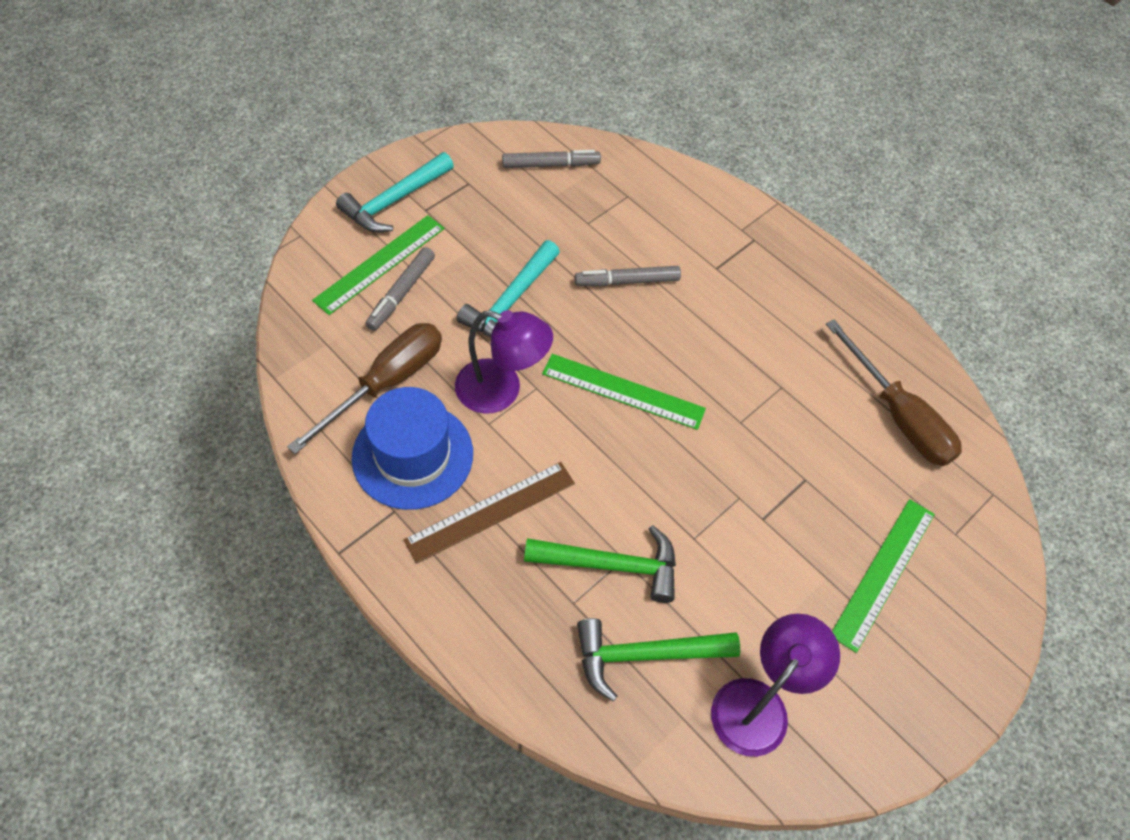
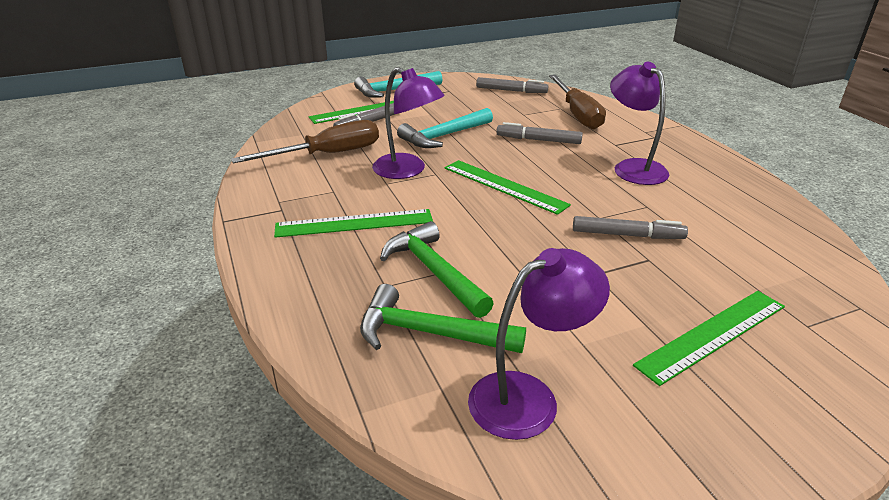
camera: 25 degrees right, 25 degrees down
(413, 455) = (318, 187): blue hat -> none
(491, 511) = (354, 223): brown ruler -> green ruler
(611, 565) = (434, 271): green hammer -> green hammer turned 150 degrees counterclockwise
(748, 314) = (633, 167): none -> purple lamp
(775, 445) = (627, 235): none -> grey marker
(898, 415) = (759, 240): brown screwdriver -> brown screwdriver (577, 114)

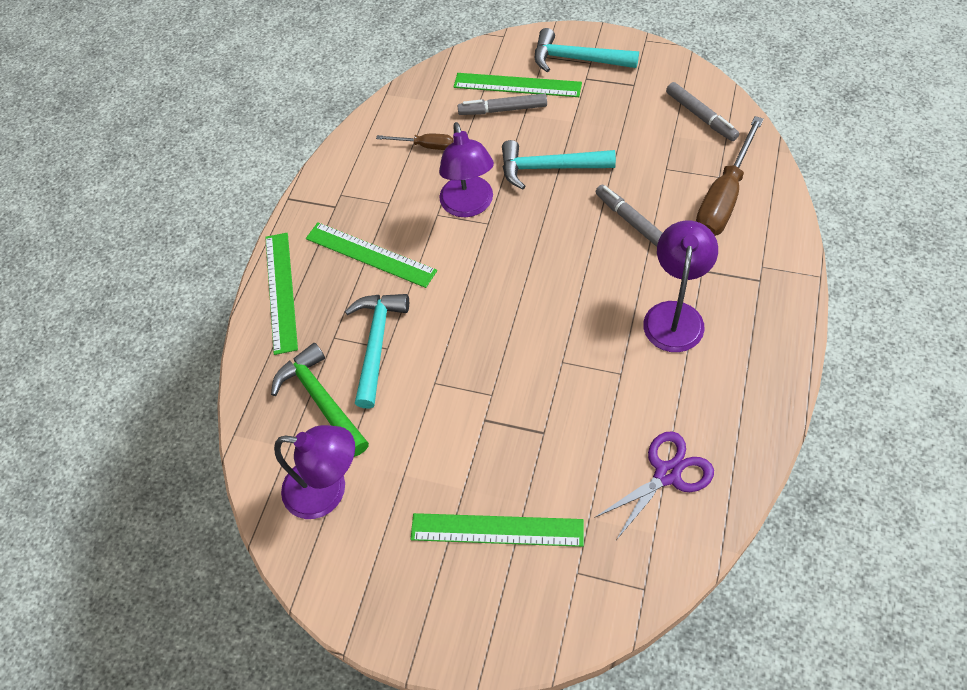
camera: 45 degrees right, 25 degrees up
(327, 155) = (425, 146): brown screwdriver -> brown screwdriver, size x0.52
(434, 271) = (377, 343): green hammer -> turquoise hammer
(504, 186) = (527, 273): green ruler -> green ruler (281, 291)
(627, 235) = (559, 396): grey marker -> none
(760, 239) = (667, 474): none -> purple scissors

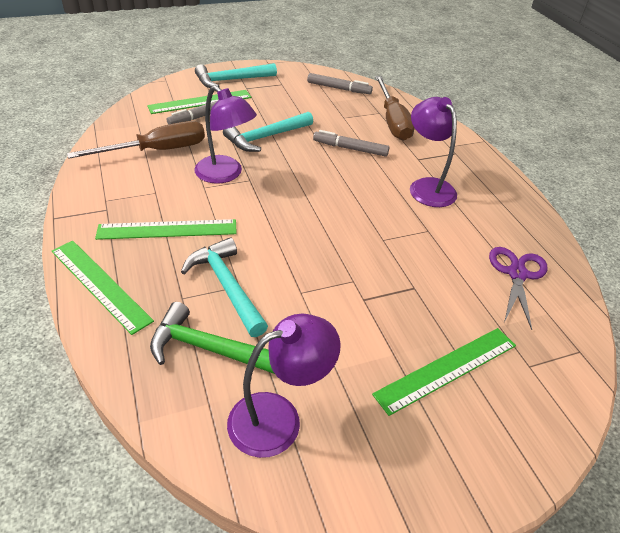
camera: 45 degrees left, 15 degrees down
(425, 146) = (157, 151): brown screwdriver -> brown screwdriver, size x1.92

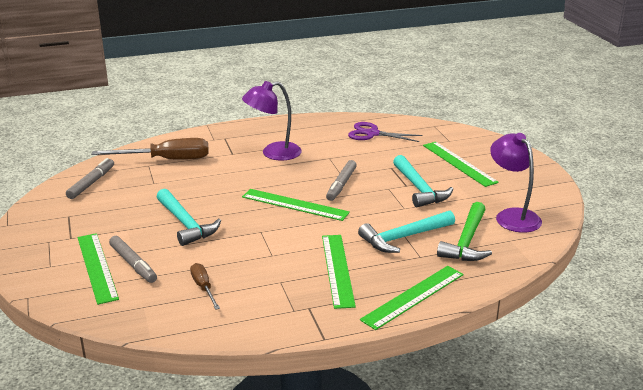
camera: 85 degrees left, 15 degrees down
(157, 151) = (203, 288): brown screwdriver -> brown screwdriver, size x0.52
(225, 174) = (251, 244): purple lamp -> none
(231, 80) = (47, 248): turquoise hammer -> turquoise hammer (419, 189)
(305, 202) = (295, 204): none -> green ruler
(350, 149) = (213, 182): grey marker -> grey marker (341, 185)

